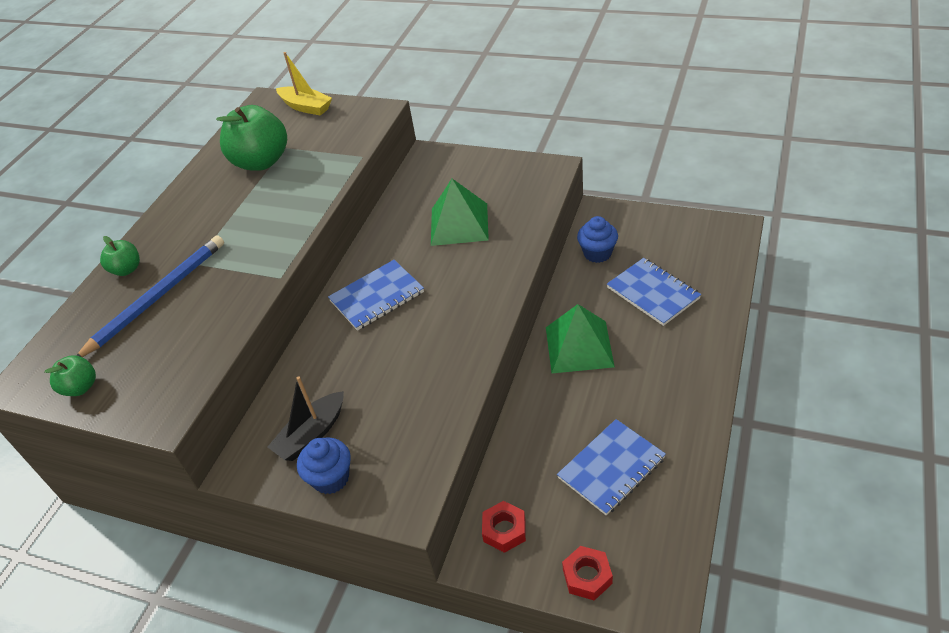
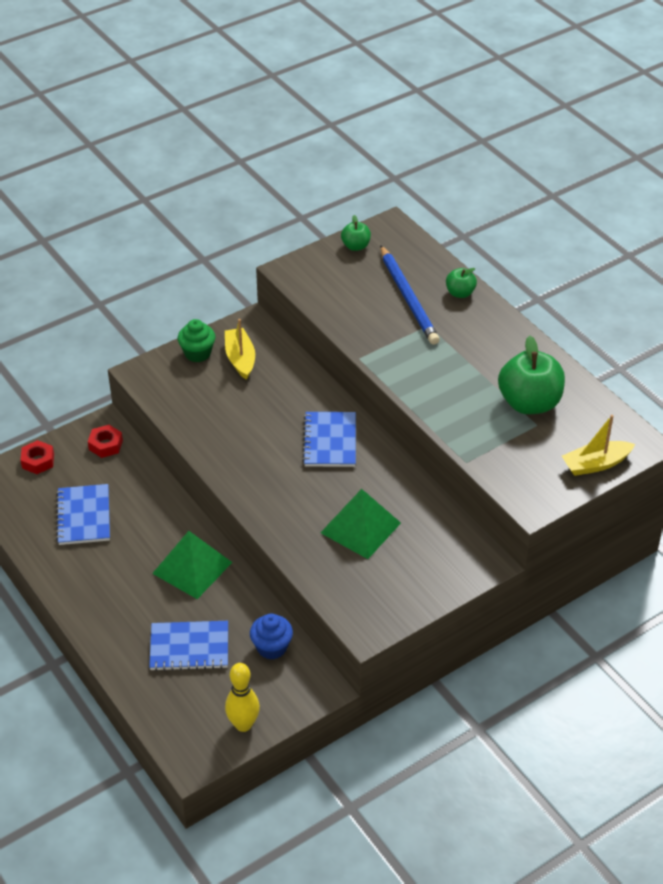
camera: 120 degrees right, 0 degrees up
(312, 434) = (240, 359): black boat -> yellow boat
(331, 478) = (197, 353): blue cupcake -> green cupcake
(675, 225) = (243, 724): none -> yellow bowling pin

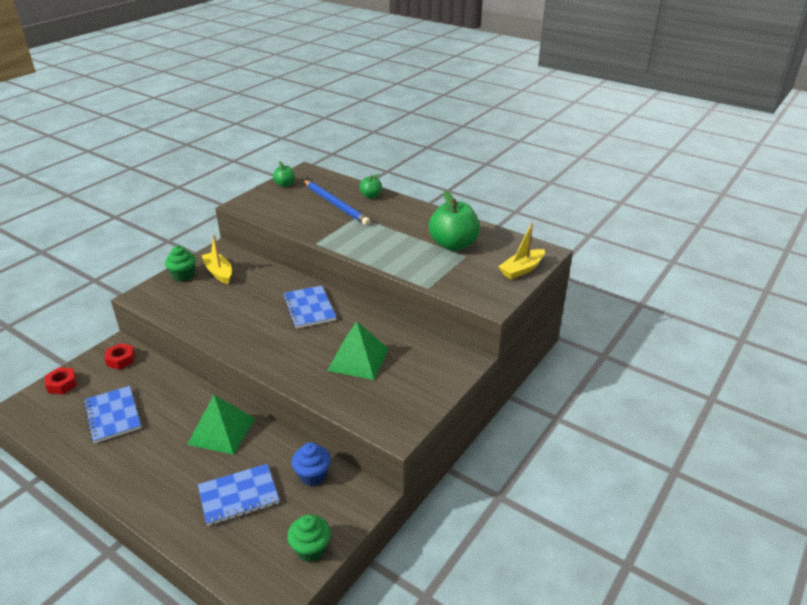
camera: 20 degrees left, 10 degrees down
(243, 724) = (311, 549): yellow bowling pin -> green cupcake

